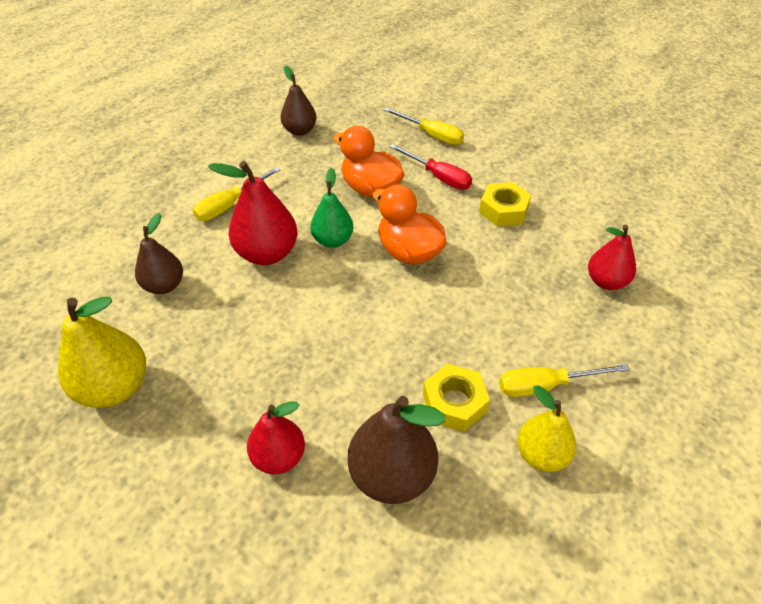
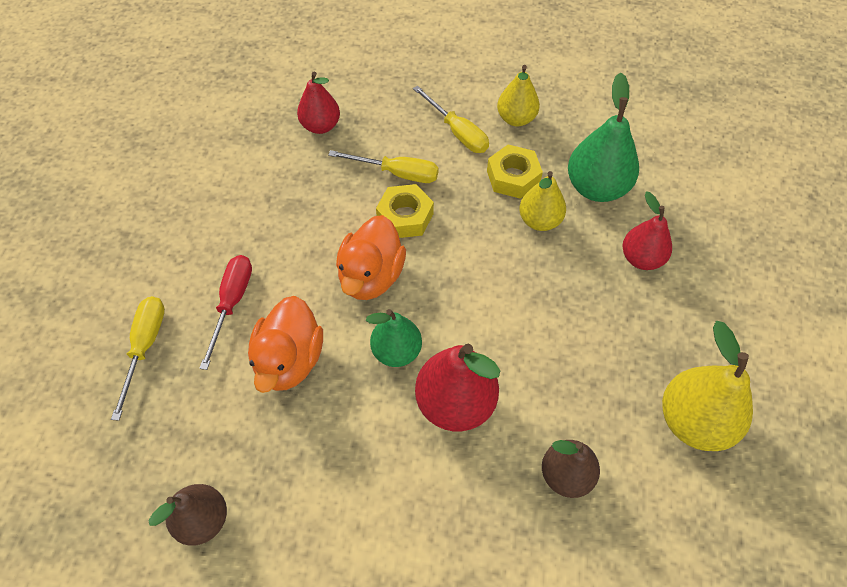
camera: 120 degrees left, 10 degrees up
(230, 205) = (406, 501): yellow screwdriver -> yellow screwdriver (397, 173)
(385, 394) = (539, 221): none -> yellow pear
(392, 475) = (596, 187): brown pear -> green pear
(503, 210) = (261, 224): yellow nut -> yellow nut (405, 217)

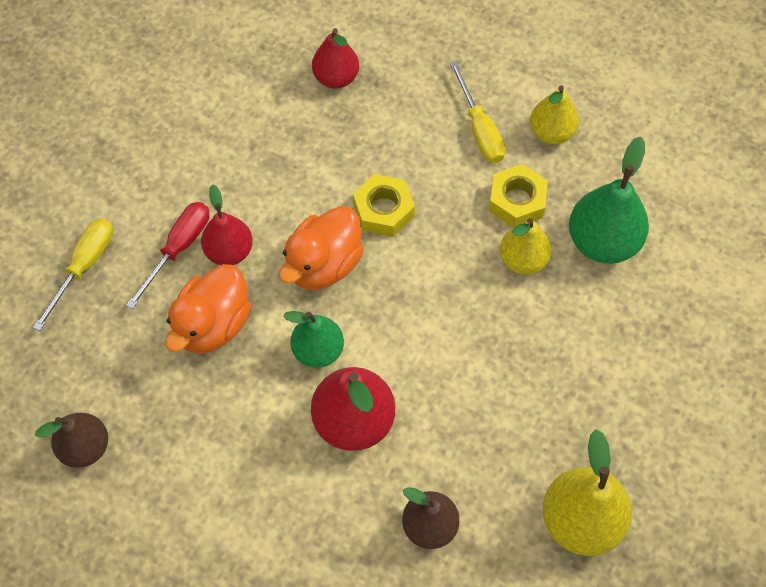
camera: 20 degrees right, 5 degrees up
(397, 173) = (395, 158): yellow screwdriver -> none
(641, 258) = (612, 336): red pear -> red pear (229, 251)

